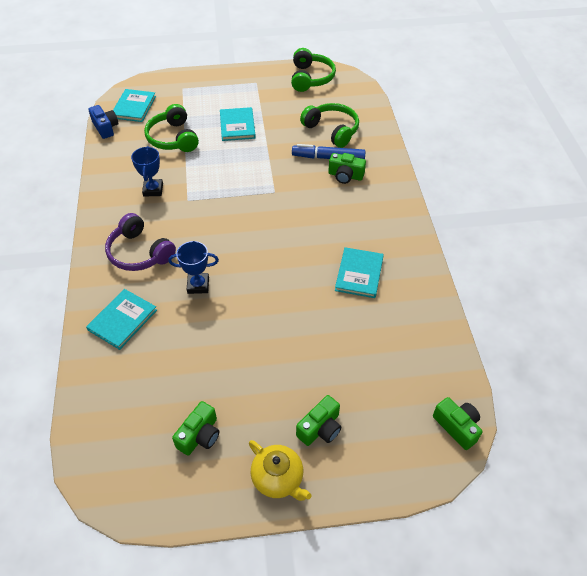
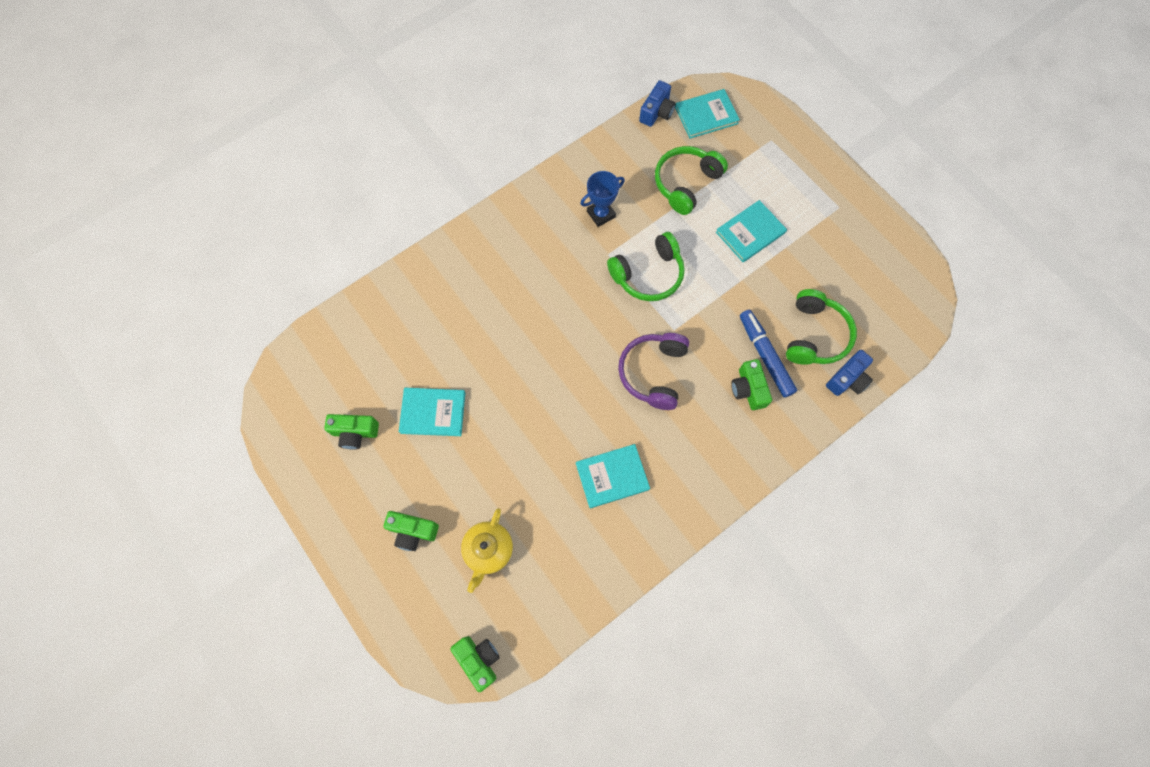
camera: 60 degrees right, 20 degrees up
(122, 320) = (433, 294): turquoise book -> turquoise book (433, 412)
(139, 253) = (515, 256): purple headphones -> purple headphones (653, 373)
(198, 285) = (508, 332): blue trophy -> none
(278, 479) = (348, 521): yellow teapot -> yellow teapot (488, 550)
(311, 78) = (893, 261): green headphones -> green headphones (648, 274)
(372, 130) = (847, 379): none -> blue camera
(457, 426) = (479, 659): green camera -> green camera turned 60 degrees counterclockwise

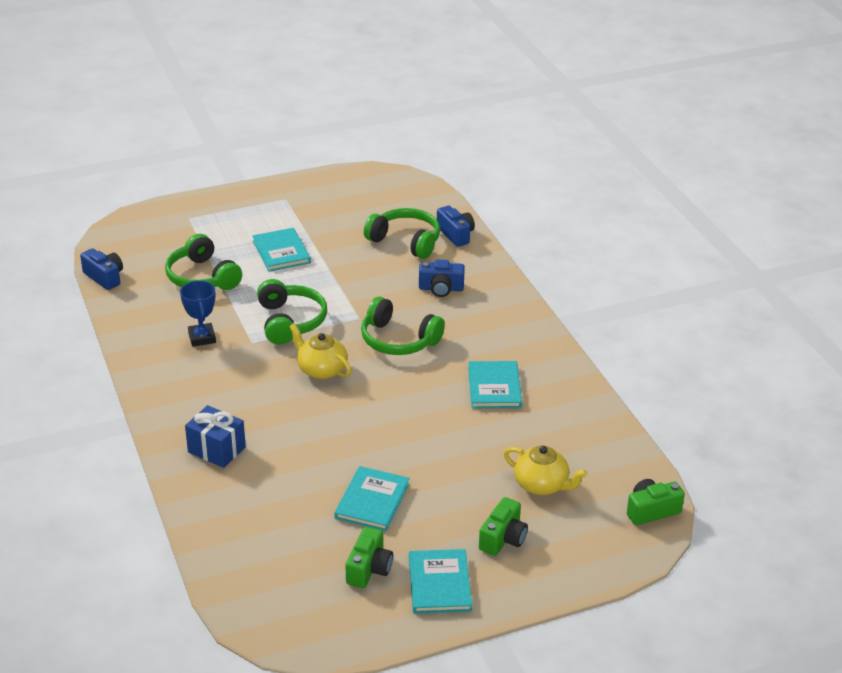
camera: 75 degrees left, 35 degrees down
(463, 276) = (216, 450): none -> blue gift
(589, 321) = (321, 370): none -> yellow teapot
(653, 373) = (398, 340): purple headphones -> green headphones
(706, 115) = (132, 248): turquoise book -> turquoise book (439, 584)
(748, 389) = (441, 289): green camera -> blue camera
(765, 355) = (412, 272): blue marker -> none

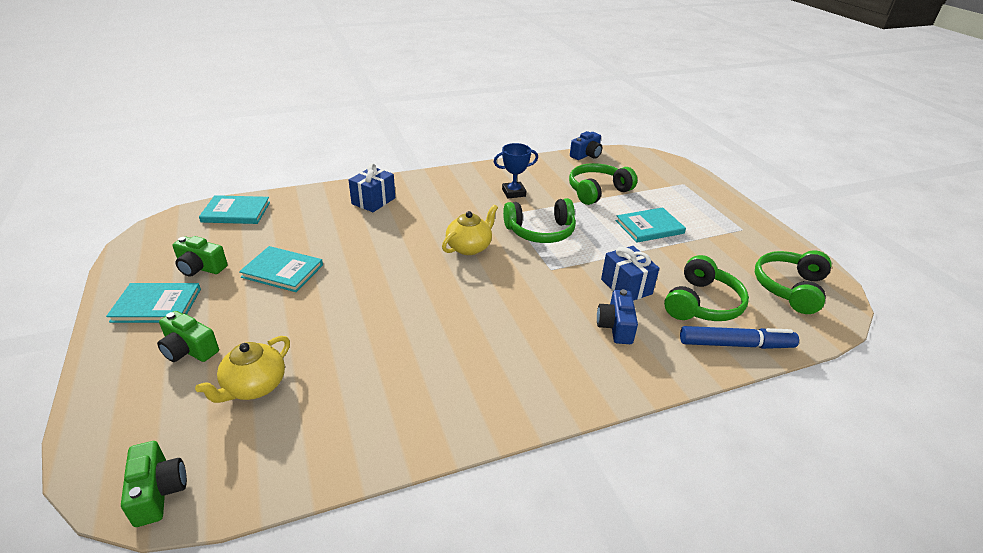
camera: 90 degrees right, 0 degrees up
(384, 277) = (626, 287): none -> blue gift
(398, 340) = (516, 292): green headphones -> green headphones (789, 288)
(456, 234) = (735, 344): blue camera -> blue marker
(494, 387) = (431, 359): turquoise book -> turquoise book (236, 212)

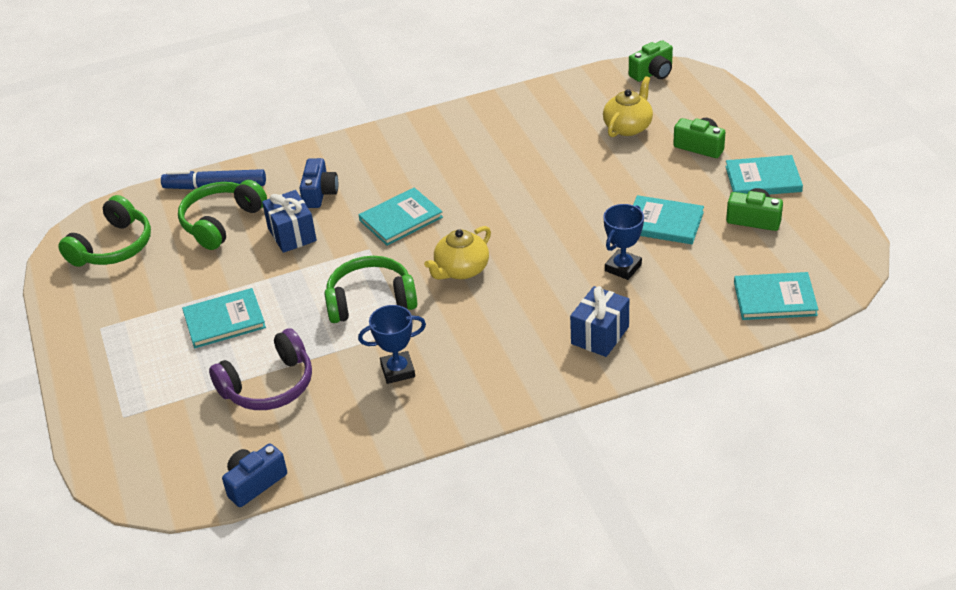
camera: 175 degrees left, 5 degrees up
(158, 492) = (652, 73): green camera -> green camera turned 105 degrees counterclockwise
(337, 239) = (623, 268): none -> blue trophy
(526, 293) = (401, 219): none -> turquoise book
(597, 191) = (269, 386): green headphones -> purple headphones

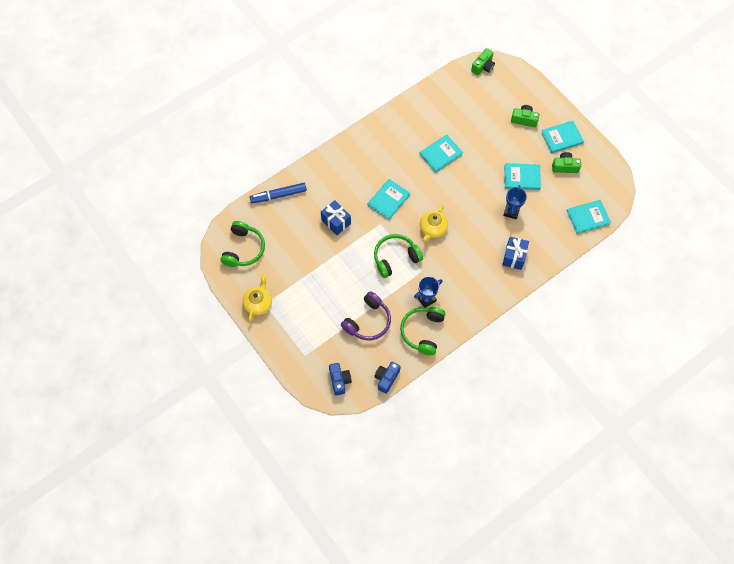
camera: 20 degrees left, 25 degrees up
(221, 222) = (294, 220): green headphones -> green headphones (422, 331)
(224, 320) = (327, 286): turquoise book -> turquoise book (441, 154)
(319, 193) = (338, 190): blue camera -> blue camera (339, 380)
(628, 127) = (483, 111): yellow teapot -> yellow teapot (258, 303)

